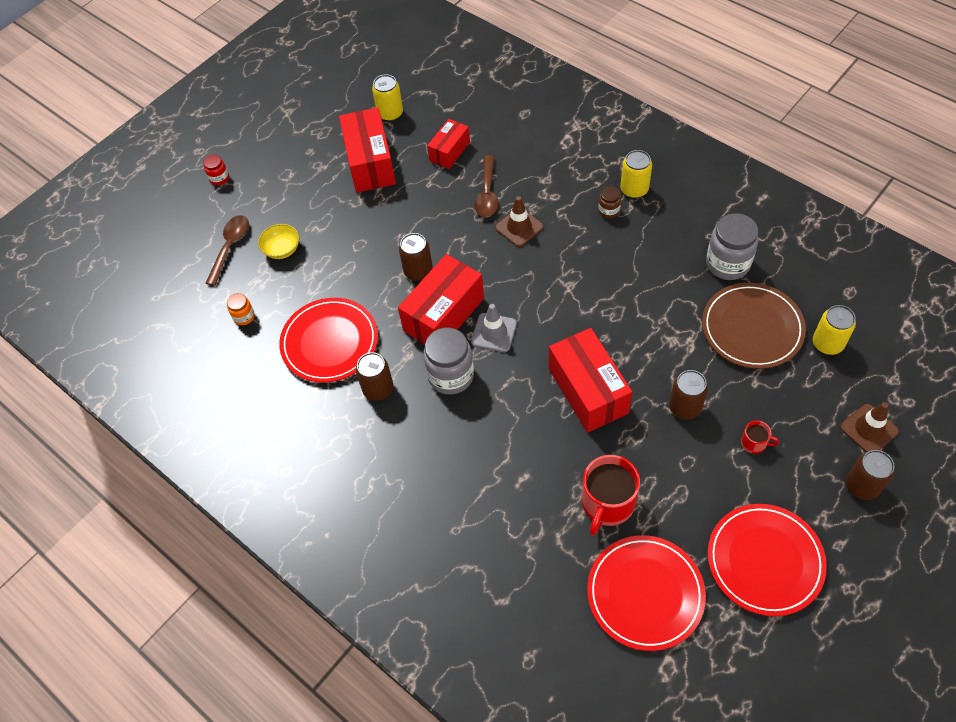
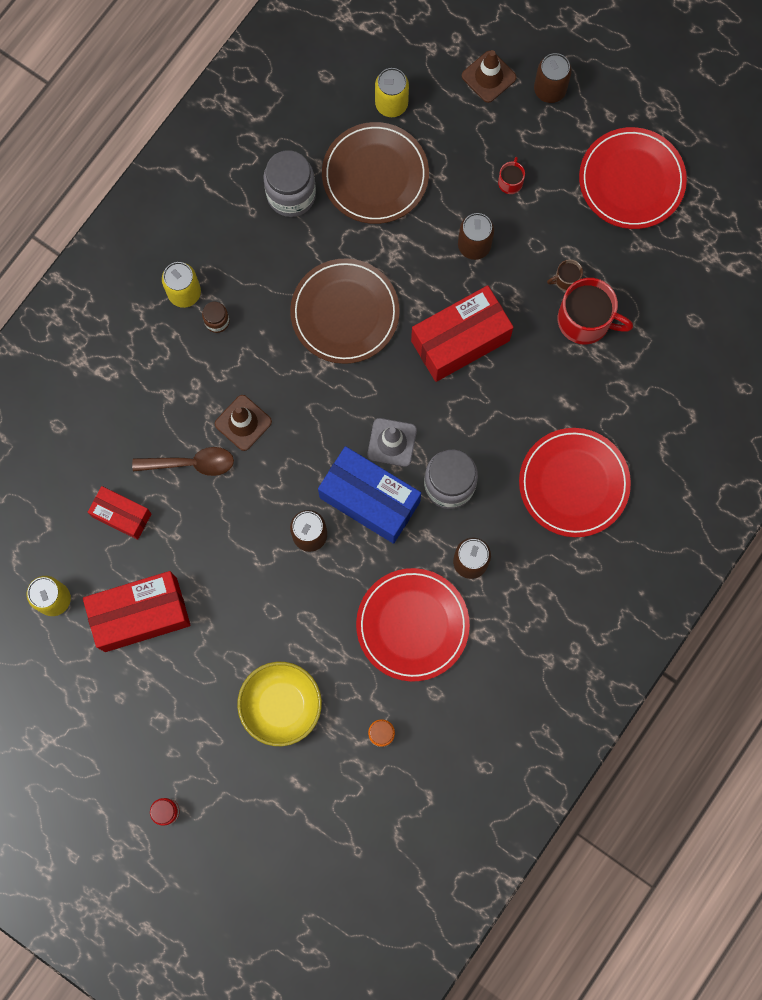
camera: 100 degrees left, 20 degrees up
(230, 247) = (279, 772): brown spoon -> none
(282, 249) = (281, 705): yellow bowl -> yellow bowl, size x1.63
(443, 314) = (369, 500): red box -> blue box
(616, 301) = (345, 313): none -> brown plate
(645, 593) = (673, 286): red plate -> red plate (573, 483)
(650, 488) = (566, 280): none -> brown mug

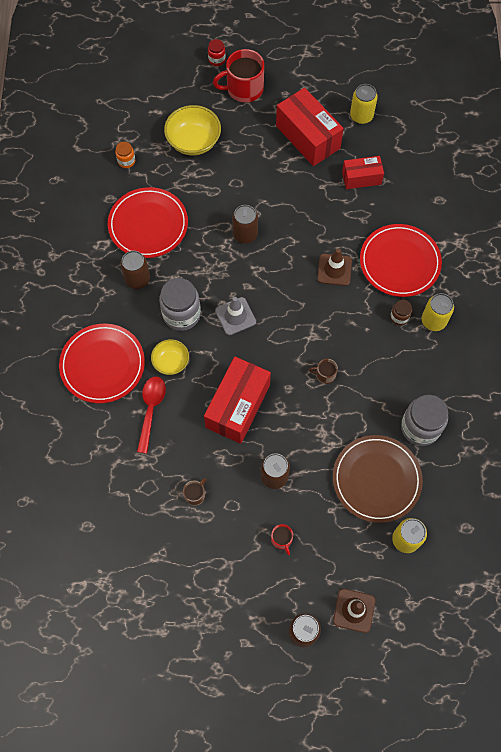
camera: 145 degrees right, 10 degrees down
(141, 615) = (307, 137): red box -> red box turned 75 degrees counterclockwise
(191, 463) = (346, 228): brown spoon -> none
(345, 313) = (325, 375): brown plate -> brown mug
(369, 500) = (224, 275): blue box -> none
(497, 437) = (171, 362): none -> yellow bowl
(554, 397) = (151, 410): none -> red spoon
(585, 320) = (163, 475): red mug -> red mug (244, 89)
(631, 180) = (196, 601): red plate -> red plate (399, 262)

